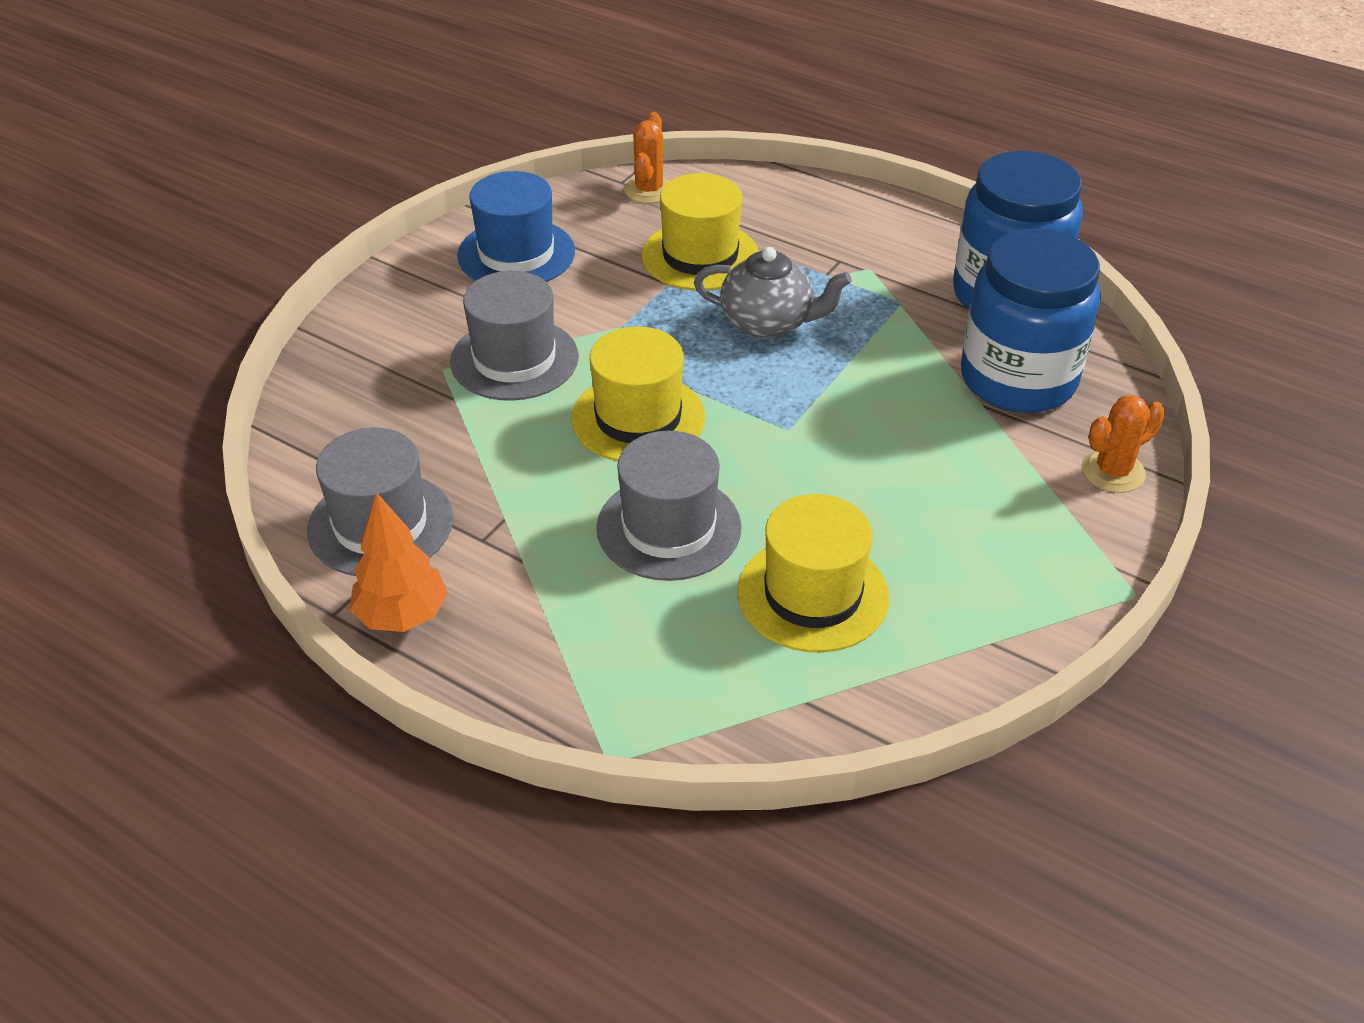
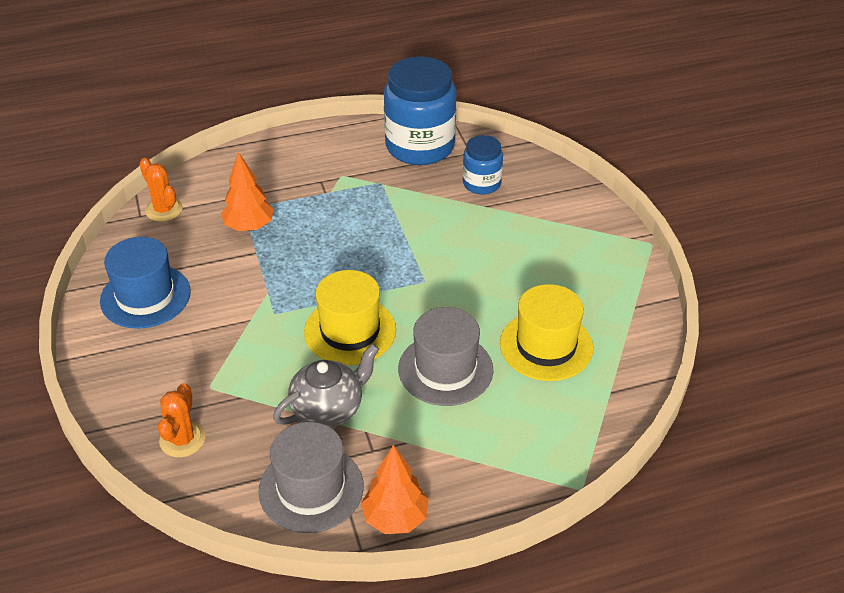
camera: 50 degrees left, 0 degrees up
(514, 359) = (240, 351): grey hat -> none
(700, 256) = (249, 226): yellow hat -> orange tree
(768, 323) = (336, 237): grey teapot -> grey teapot (328, 409)
(1018, 379) = (481, 183): blue jar -> blue jar, size x0.54
(1113, 472) = (573, 198): orange cactus -> orange cactus (182, 439)

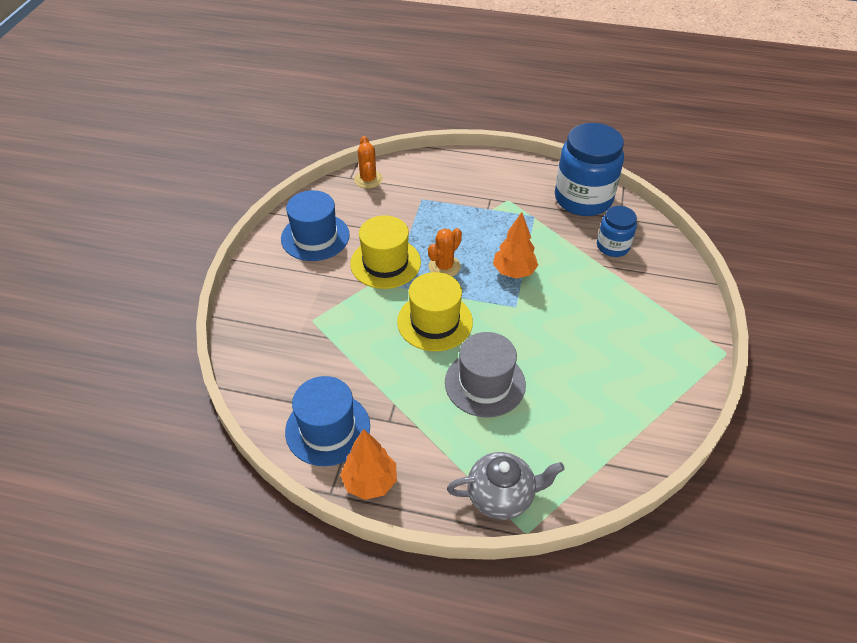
camera: 30 degrees right, 5 degrees up
(182, 439) = (269, 350): orange cactus -> orange cactus (444, 266)
(249, 226) = (417, 213): orange tree -> orange tree (514, 272)
(311, 488) = (327, 429): grey hat -> blue hat
(328, 409) = (380, 374): grey teapot -> grey teapot (502, 496)
(546, 346) = (577, 400): yellow hat -> yellow hat (385, 263)

